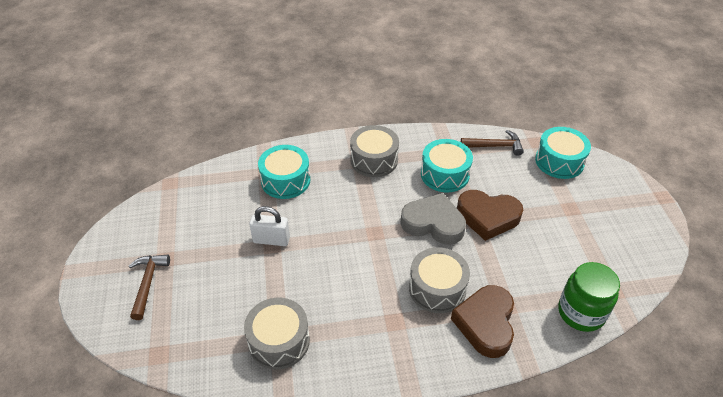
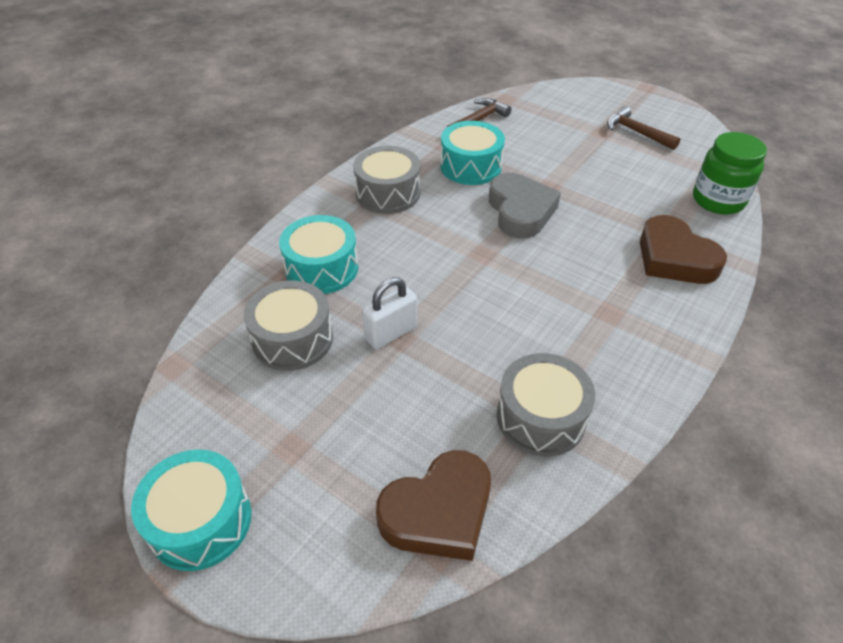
camera: 45 degrees left, 0 degrees up
(148, 283) = (308, 490): brown hammer -> brown hammer (636, 132)
(433, 223) = (520, 211): grey heart -> grey heart turned 105 degrees clockwise
(437, 288) = (601, 260): grey drum -> grey drum (292, 339)
(488, 217) = (555, 177): brown heart -> brown heart (438, 512)
(559, 161) = (544, 103): turquoise drum -> turquoise drum (200, 521)

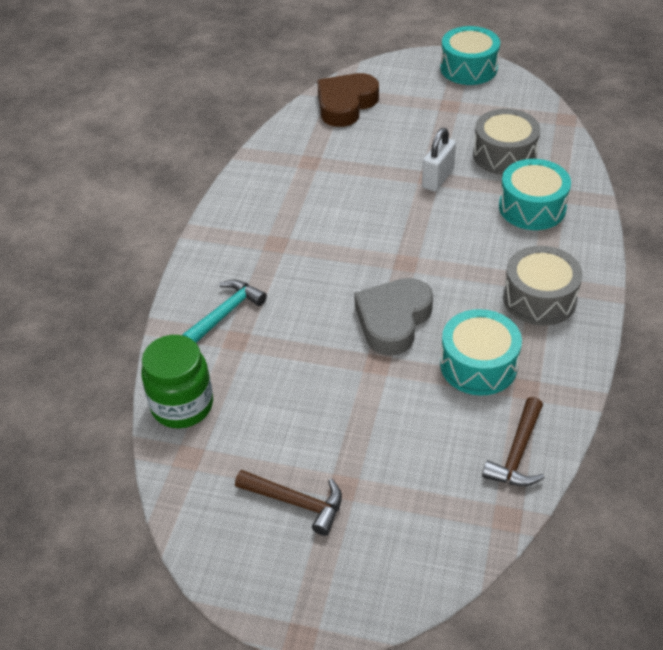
camera: 160 degrees right, 0 degrees up
(520, 211) = (393, 320): grey heart -> grey heart turned 60 degrees clockwise
(541, 417) = (305, 161): grey drum -> none
(674, 258) = (226, 313): brown heart -> turquoise hammer

